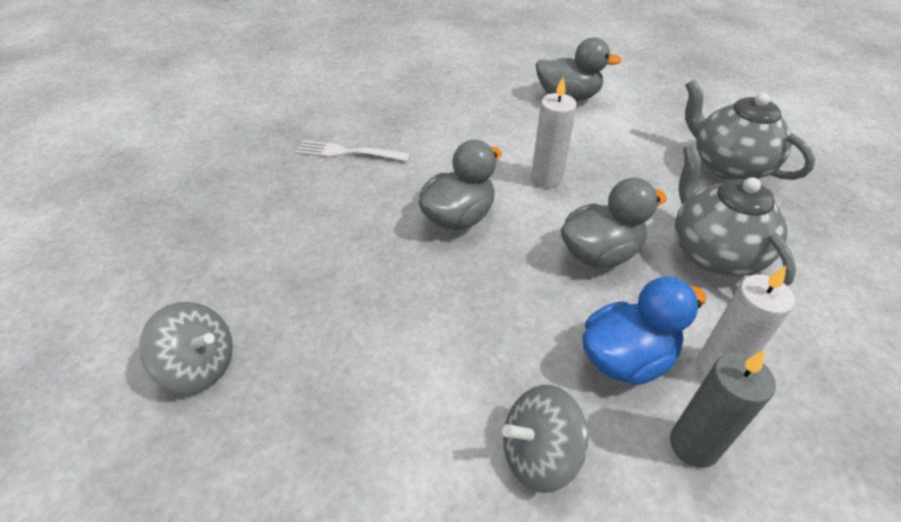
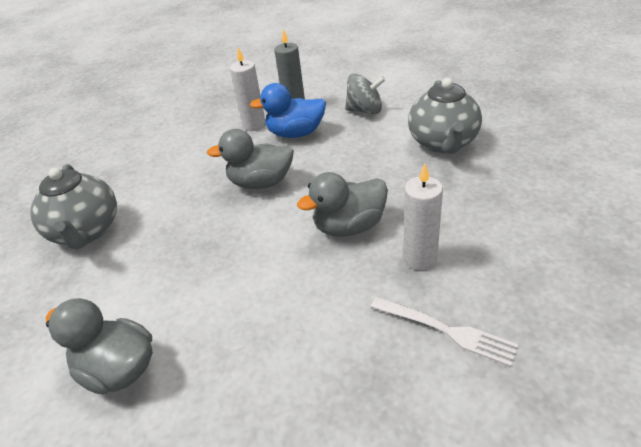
camera: 155 degrees left, 5 degrees down
(200, 366) = (554, 160): grey spinning top -> none
(546, 178) = (248, 250): white candle -> white candle (420, 258)
(713, 253) = (188, 172): grey teapot -> grey teapot (443, 143)

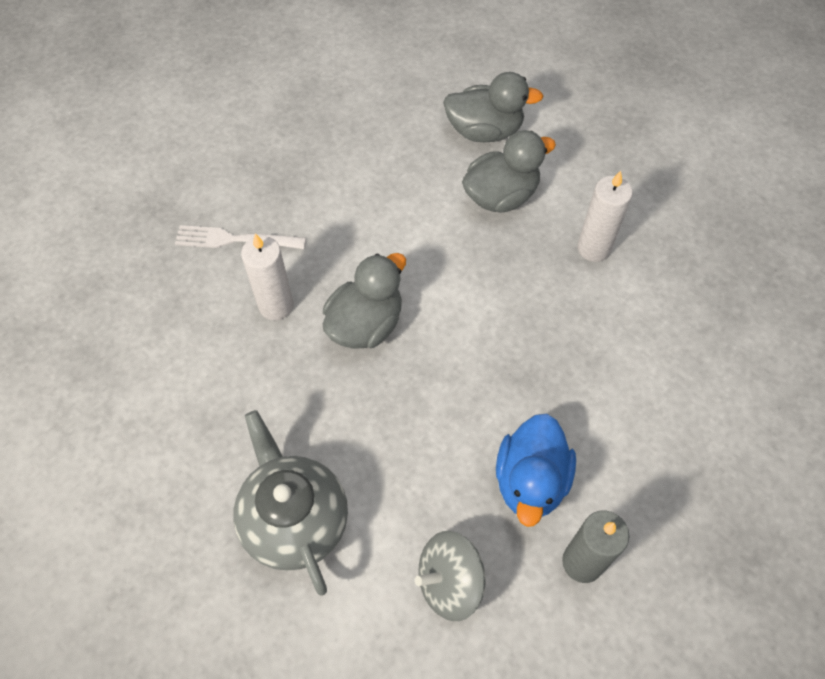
camera: 150 degrees right, 20 degrees up
(86, 231) = (656, 230): grey teapot -> none
(254, 125) = (612, 484): white candle -> white candle (593, 248)
(261, 183) = (511, 361): grey duck -> grey duck (501, 196)
(296, 133) = (530, 481): blue duck -> blue duck turned 135 degrees clockwise

